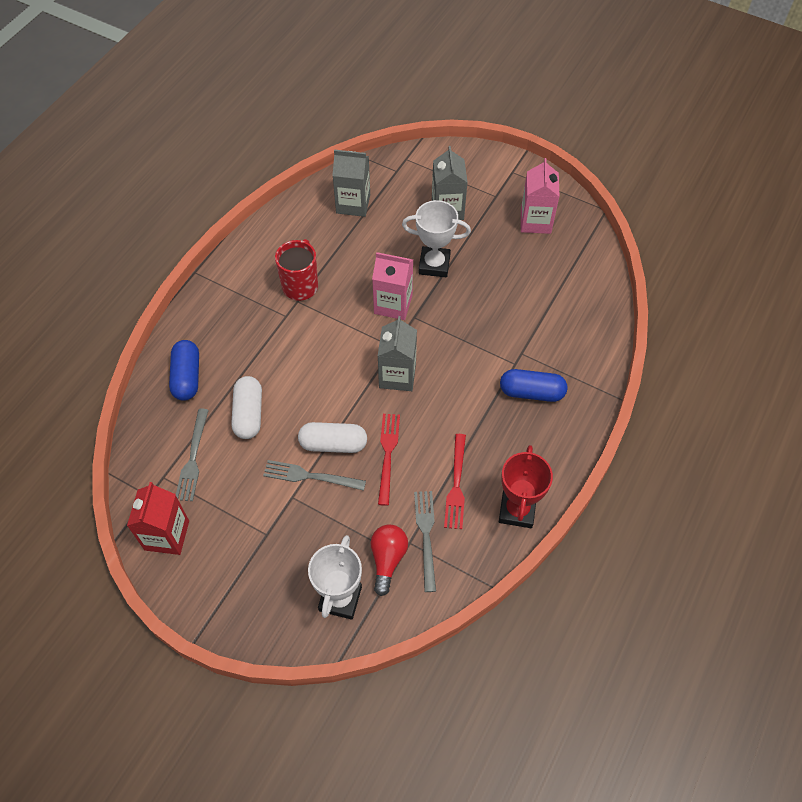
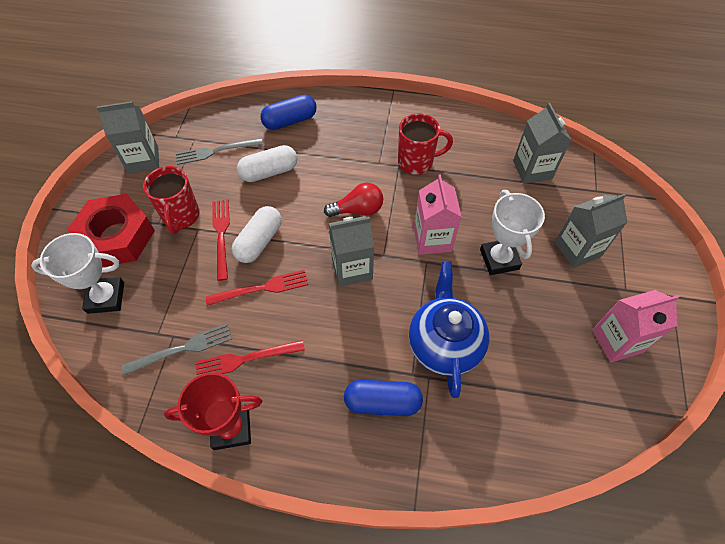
camera: 70 degrees right, 0 degrees up
(167, 535) = (143, 160): red carton -> grey carton
(266, 578) = (117, 237): none -> red nut
(268, 510) = (181, 216): none -> red mug
(309, 476) = (221, 234): grey fork -> red fork
(333, 444) = (259, 241): white capsule -> white capsule turned 45 degrees clockwise
(387, 559) = (151, 323): red light bulb -> red light bulb (358, 210)
(497, 332) = (444, 344): none -> blue teapot
(531, 392) = (382, 402): blue capsule -> blue capsule turned 75 degrees counterclockwise

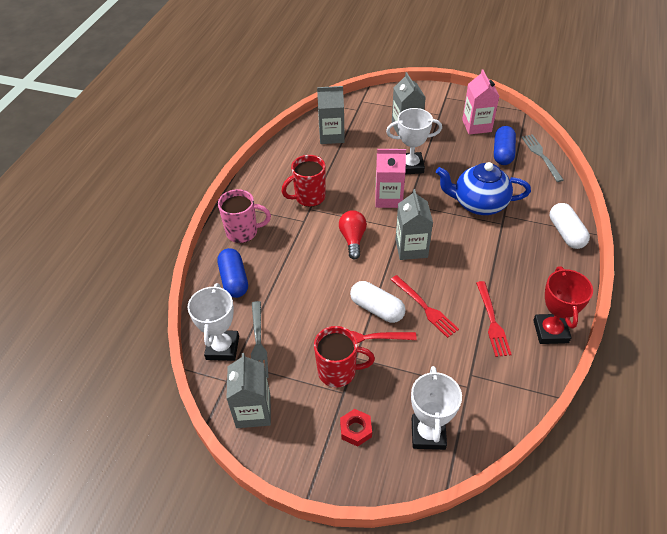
camera: 80 degrees left, 10 degrees down
(117, 237) = (356, 430): red nut -> red nut, size x0.45
(183, 348) = (482, 365): grey fork -> grey fork (540, 155)
(210, 127) = (222, 348): none -> white trophy
(262, 288) = (425, 308): red fork -> red fork turned 150 degrees clockwise
(269, 172) = (296, 299): white capsule -> white capsule (566, 233)
(354, 116) = (243, 232): none -> pink mug
(382, 402) = (524, 241): blue capsule -> blue capsule (502, 153)
(416, 162) = (309, 197): red mug -> red mug turned 120 degrees counterclockwise

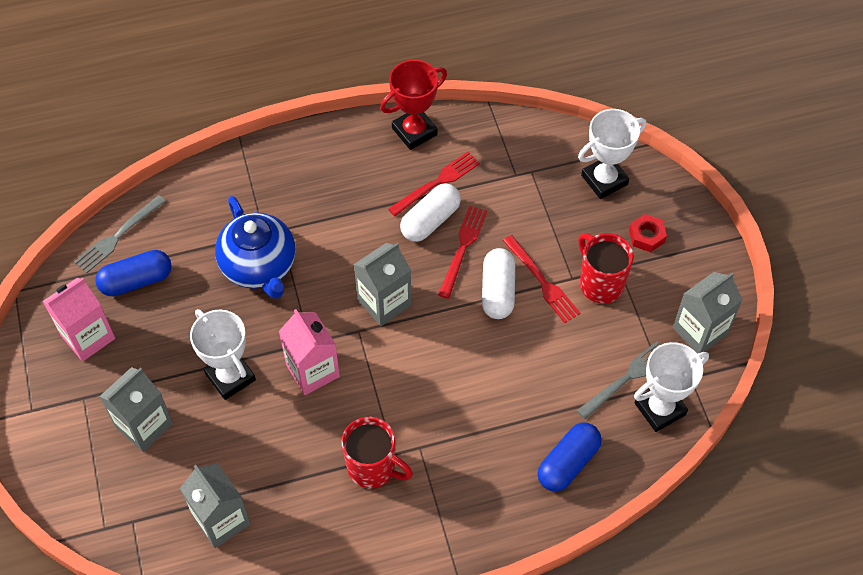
camera: 125 degrees left, 10 degrees up
(243, 232) = (489, 508): pink mug -> none
(353, 239) = (412, 372): red light bulb -> none
(566, 233) = (256, 164): white capsule -> white capsule (430, 221)

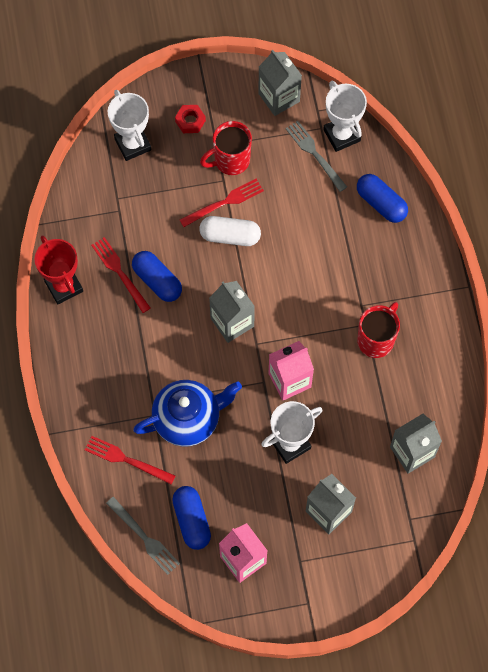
camera: 85 degrees left, 10 degrees up
(430, 221) = (157, 281): white capsule -> blue capsule
(463, 247) = (186, 258): red fork -> red fork (125, 459)

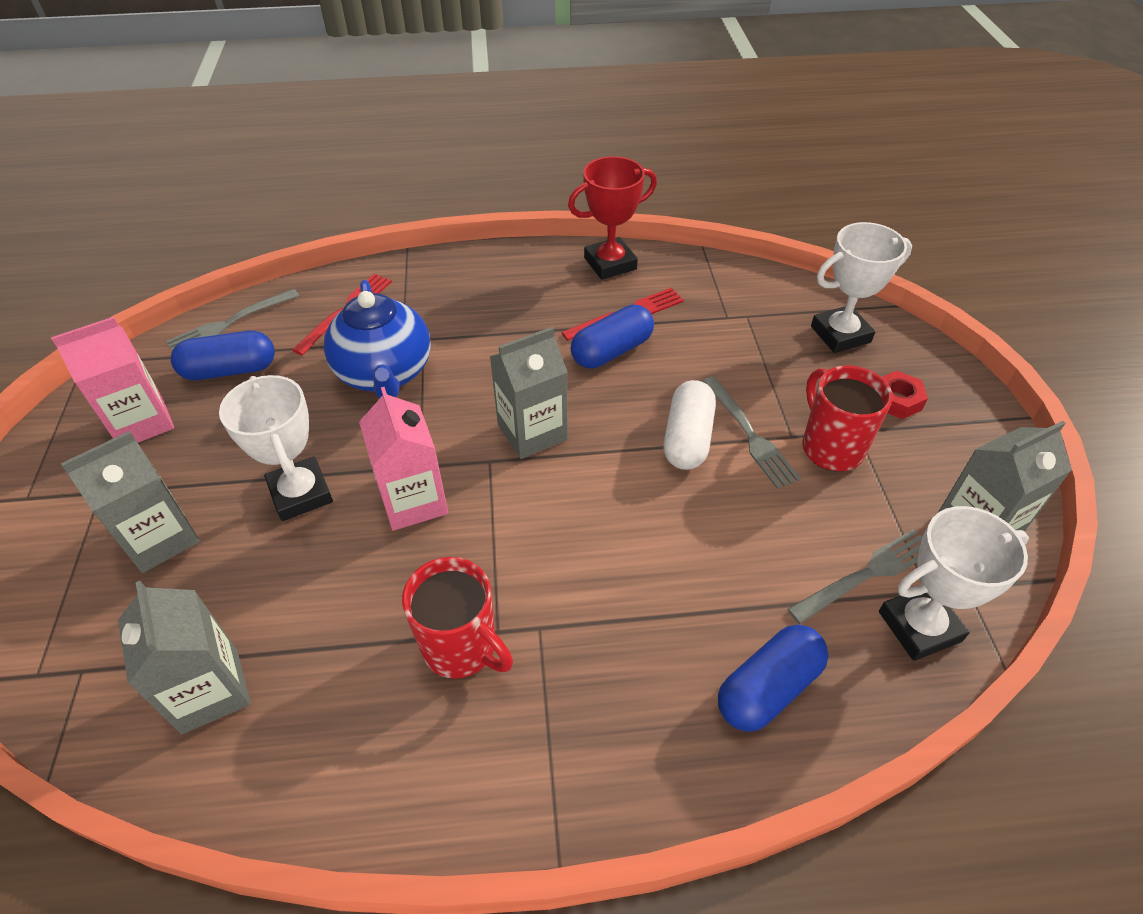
camera: 95 degrees right, 20 degrees down
(225, 202) = (750, 435): red fork -> grey fork

